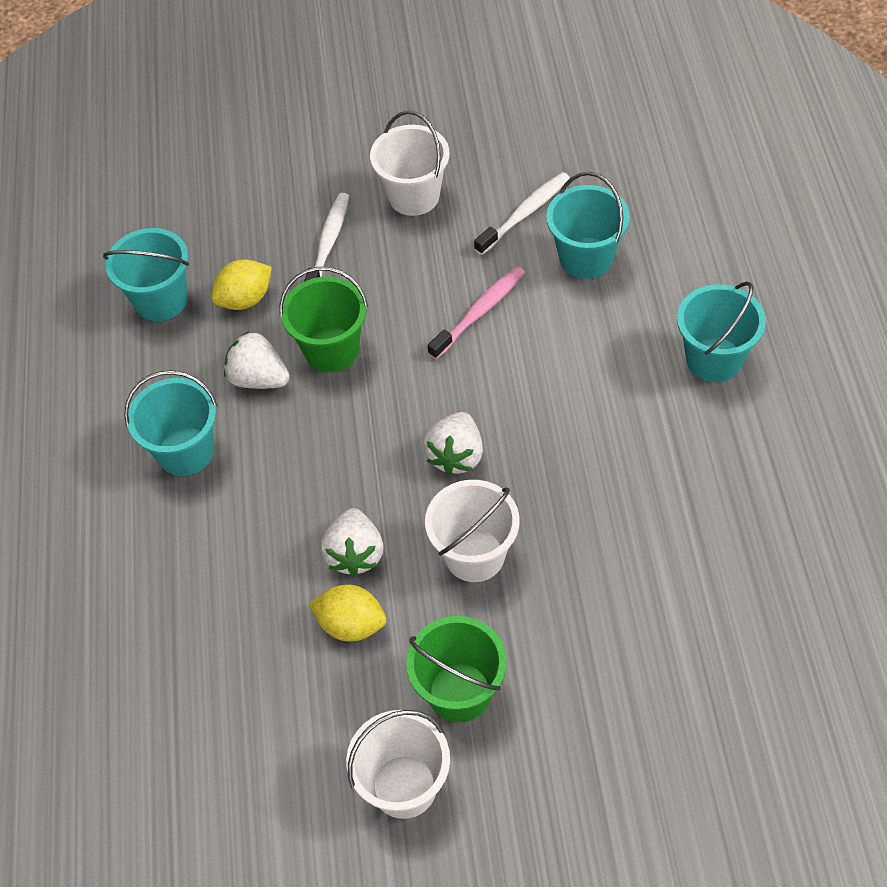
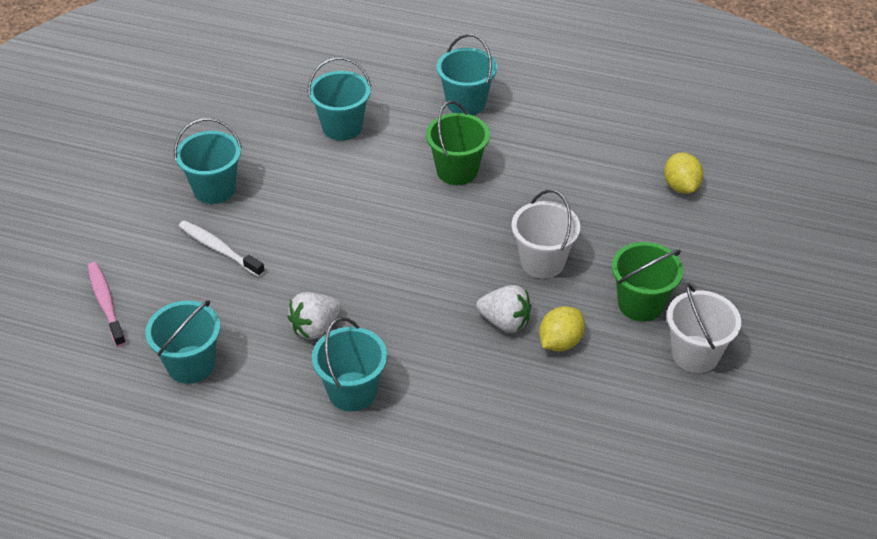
camera: 70 degrees left, 10 degrees down
(245, 299) = (233, 313): yellow lemon -> yellow lemon (681, 186)
(331, 350) = (320, 278): green bucket -> green bucket (457, 171)
(414, 196) = (214, 189): white bucket -> turquoise bucket
(456, 456) = (458, 244): white strawberry -> none
(479, 312) = (347, 192): pink toothbrush -> pink toothbrush (106, 303)
(525, 213) = (279, 141): white toothbrush -> none

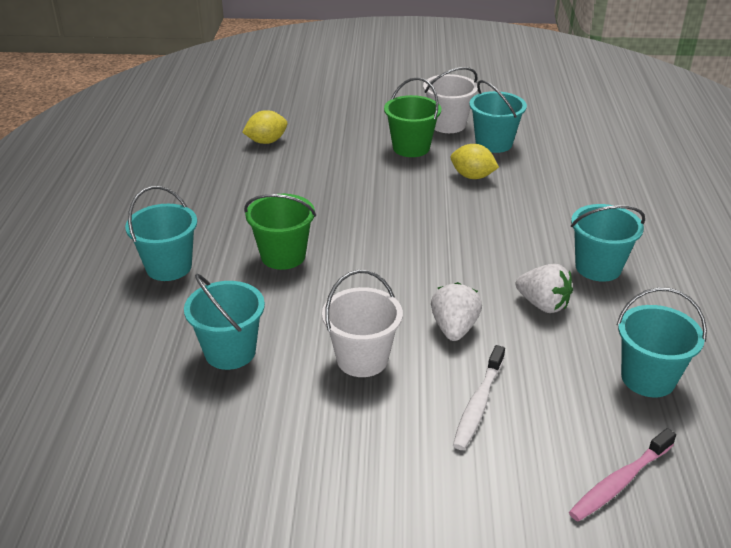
camera: 105 degrees left, 10 degrees down
(214, 189) = (380, 439): turquoise bucket -> turquoise bucket (494, 143)
(505, 322) = (467, 203): white strawberry -> white strawberry (454, 328)
(542, 262) = (388, 194): white bucket -> white bucket (362, 359)

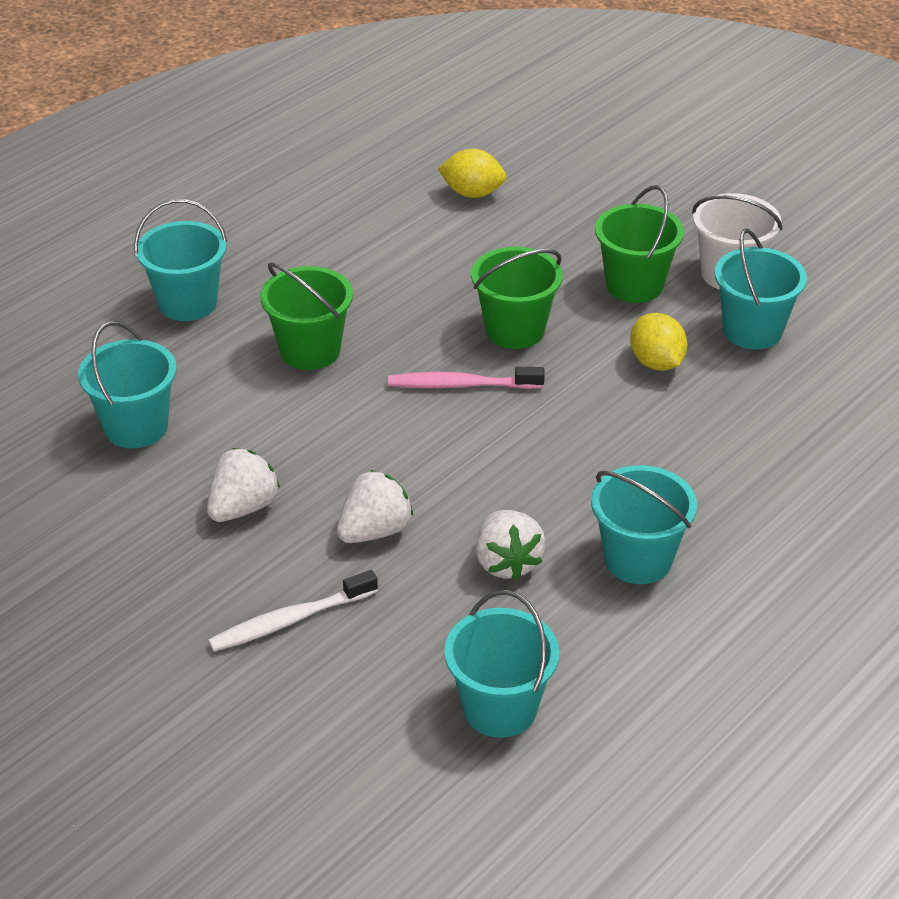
camera: 40 degrees right, 5 degrees up
(362, 359) = (243, 507): white bucket -> white strawberry
(382, 194) = (515, 330): none -> green bucket
(620, 482) = (316, 778): pink toothbrush -> pink toothbrush (461, 385)

